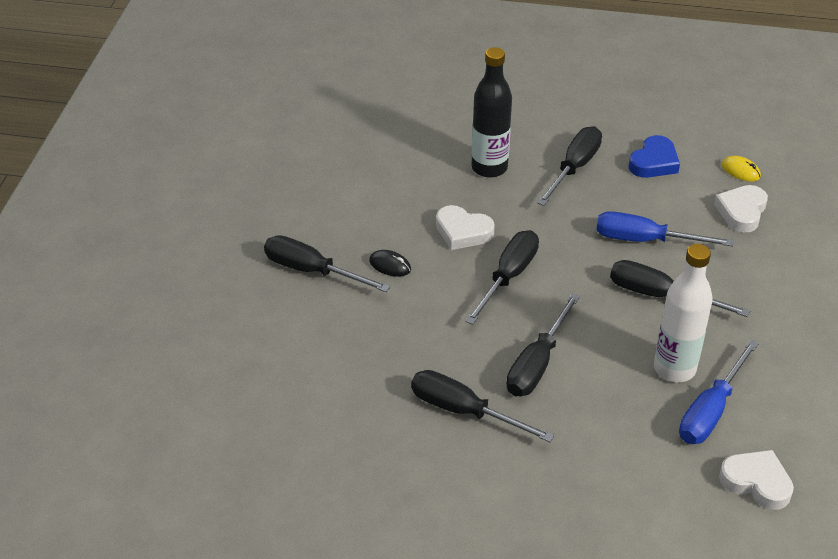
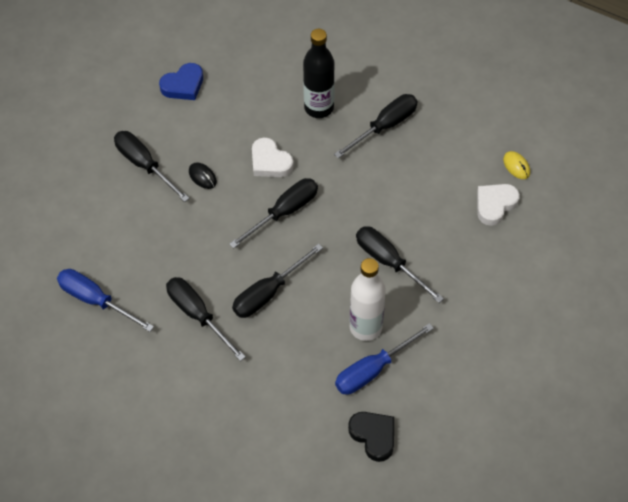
camera: 20 degrees right, 15 degrees up
(645, 240) = (404, 209): blue screwdriver -> blue screwdriver (95, 300)
(654, 162) = (451, 138): blue heart -> blue heart (183, 85)
(756, 482) = (373, 436): white heart -> black heart

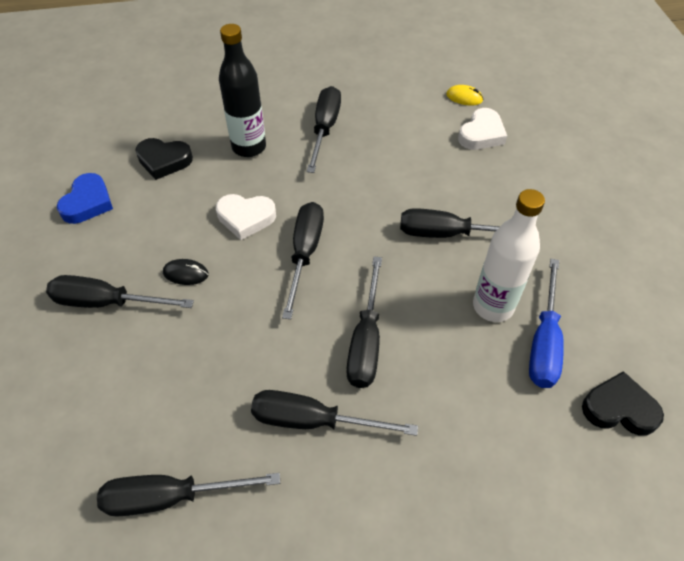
camera: 40 degrees left, 5 degrees down
(95, 300) = (171, 497): blue screwdriver -> black screwdriver
(254, 82) = (164, 161): none -> black heart
(495, 205) = (481, 134): white heart -> white heart turned 150 degrees counterclockwise

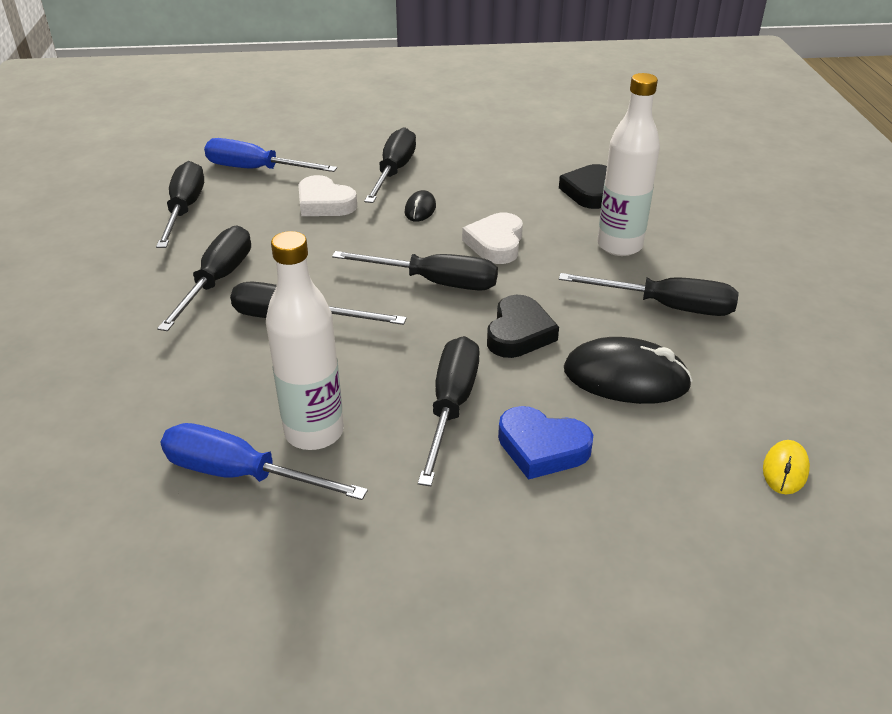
camera: 95 degrees right, 15 degrees down
(80, 440) = (256, 170): none -> blue screwdriver
(88, 203) = (524, 154): blue heart -> blue heart (542, 448)
(249, 147) = (619, 246): black bottle -> white bottle
(402, 151) = (626, 378): none -> black mouse
(481, 134) = (682, 478): white heart -> white heart (324, 203)
(619, 408) = (109, 532): black heart -> black heart (519, 333)

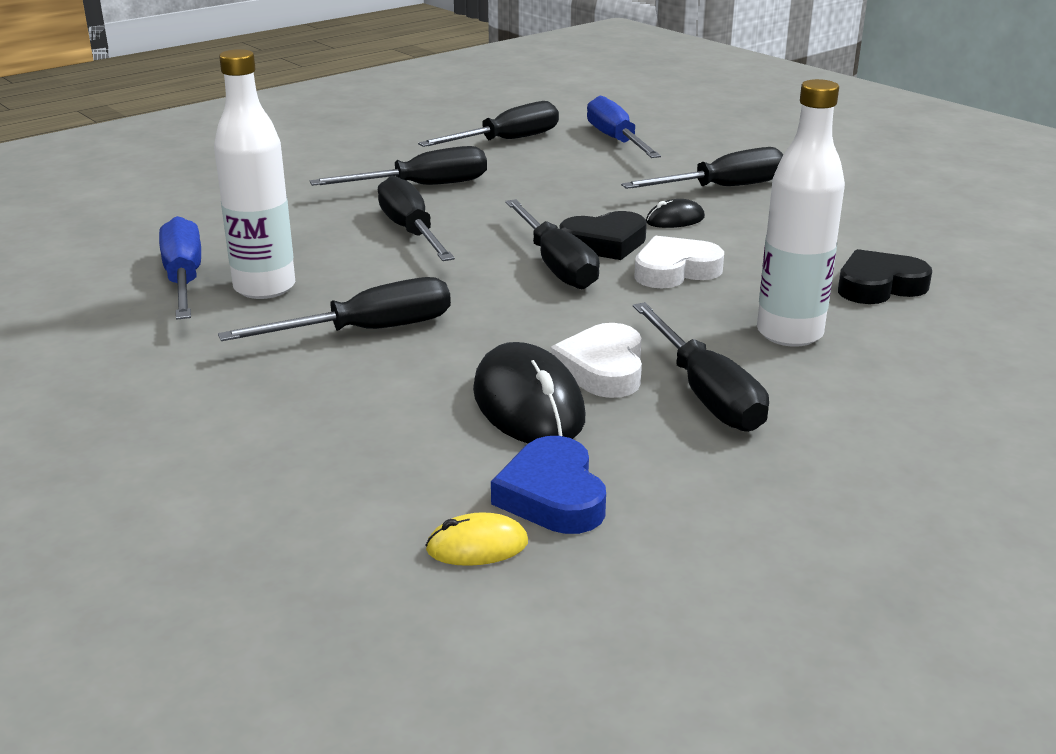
camera: 55 degrees right, 10 degrees down
(324, 203) = (610, 181): white heart -> white heart (603, 369)
(519, 333) = (529, 328): black heart -> black heart (605, 243)
(542, 448) = (355, 391): blue heart -> blue heart (552, 495)

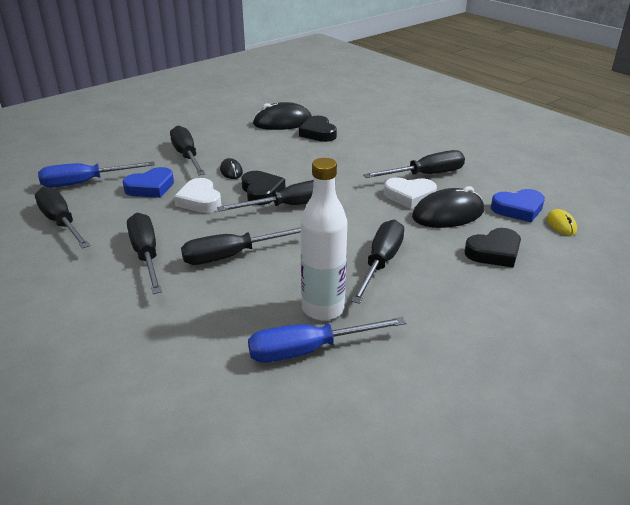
camera: 90 degrees left, 5 degrees up
(368, 331) = (381, 263): black screwdriver -> black screwdriver turned 45 degrees clockwise
(377, 440) = (494, 252): none -> black heart
(607, 175) = (150, 187): none -> blue heart
(675, 271) = (300, 174): white heart -> white heart (200, 200)
(789, 333) = (367, 154): white bottle -> none
(915, 253) = (282, 122): none -> black mouse

